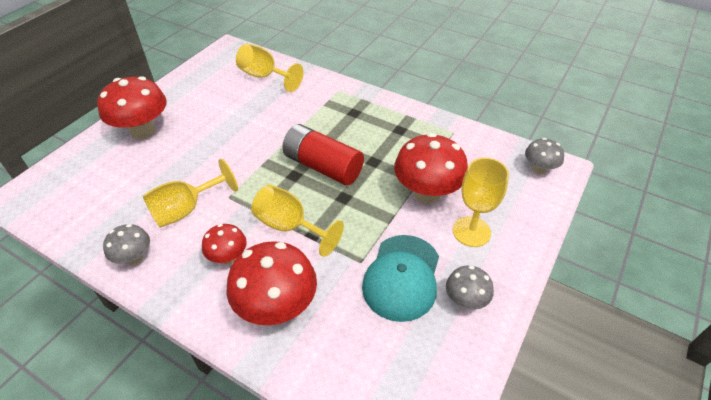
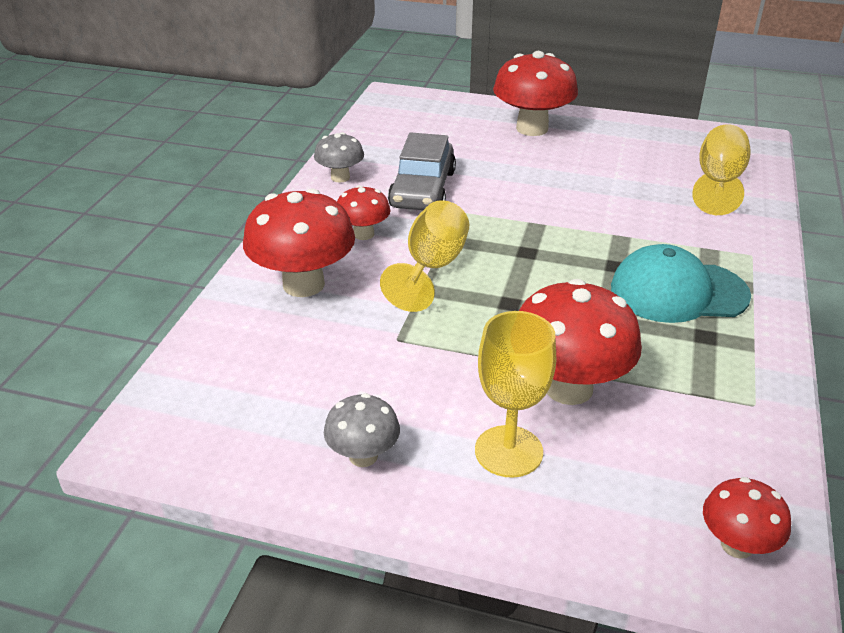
camera: 75 degrees right, 10 degrees down
(186, 209) = (422, 189): yellow goblet -> grey car
(322, 166) = (561, 272): red battery -> none
(402, 277) = (384, 382): turquoise cap -> turquoise cap (678, 292)
(539, 169) = (737, 545): grey mushroom -> red mushroom

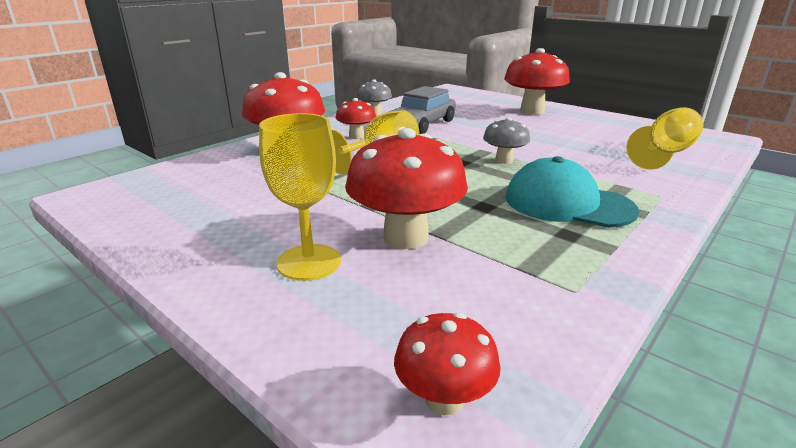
camera: 25 degrees right, 10 degrees down
(363, 456) = (202, 236): grey mushroom -> grey mushroom (504, 160)

